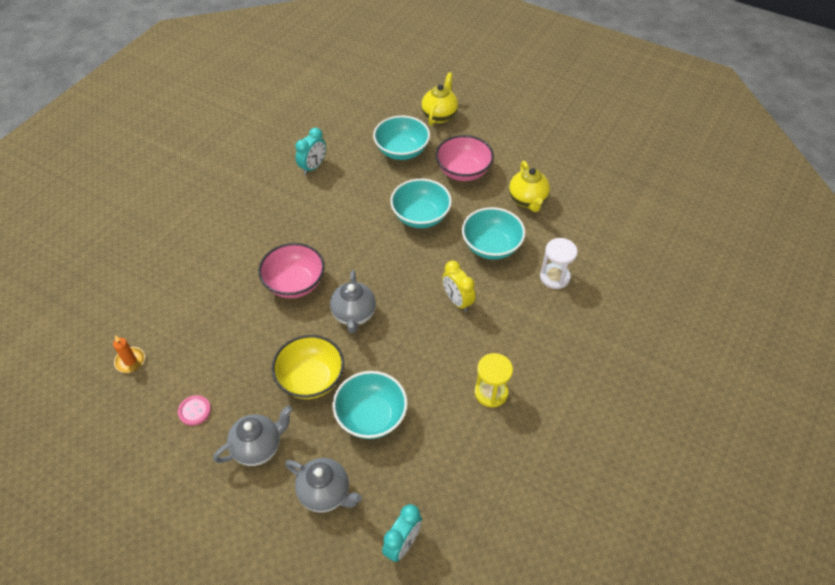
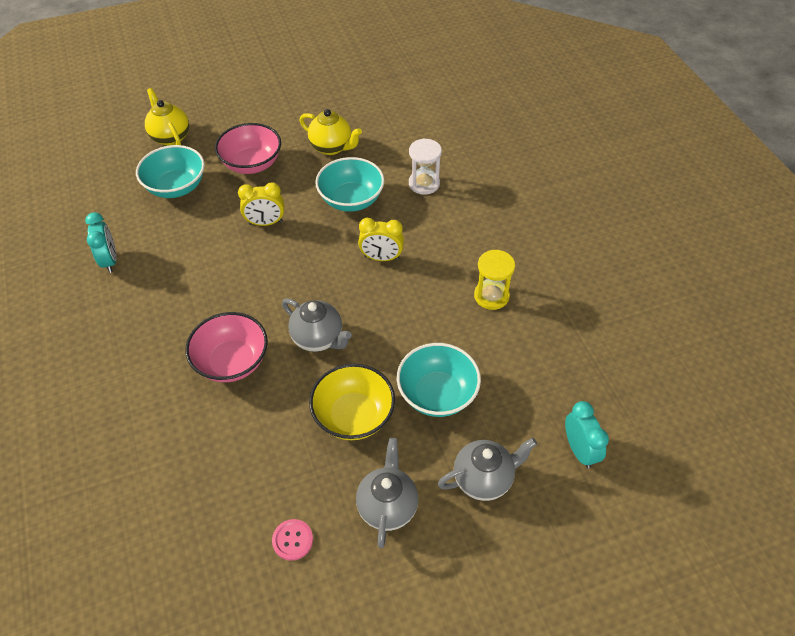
camera: 50 degrees left, 0 degrees up
(130, 361) = (167, 569): orange candle -> none
(420, 216) = (265, 223): turquoise bowl -> yellow clock

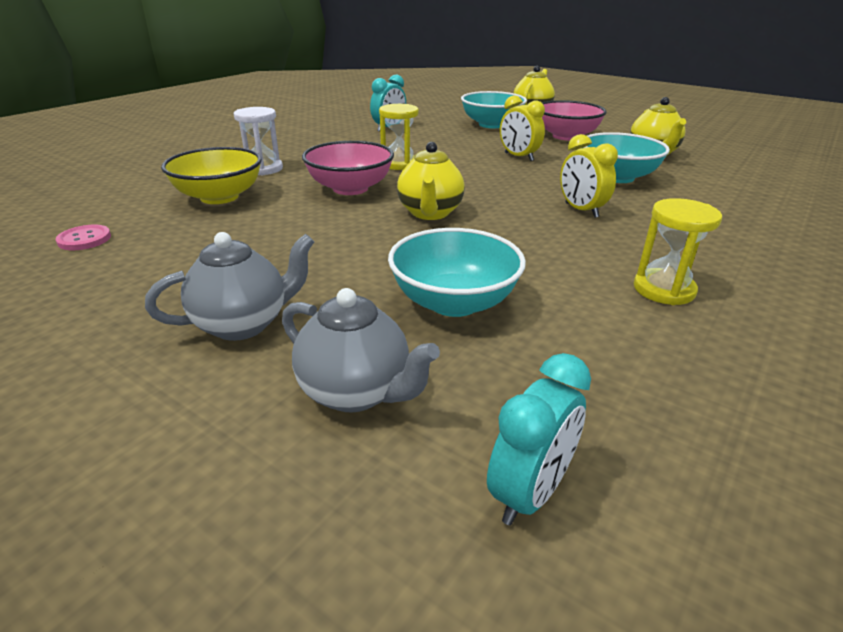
camera: 55 degrees right, 20 degrees down
(209, 304) = (399, 164): none -> yellow hourglass
(292, 540) = (154, 279): pink button -> pink button (84, 239)
(318, 338) = (430, 213): grey teapot -> yellow teapot
(353, 416) = (356, 260): yellow bowl -> yellow bowl (219, 197)
(424, 184) = (717, 200): white hourglass -> white hourglass (263, 169)

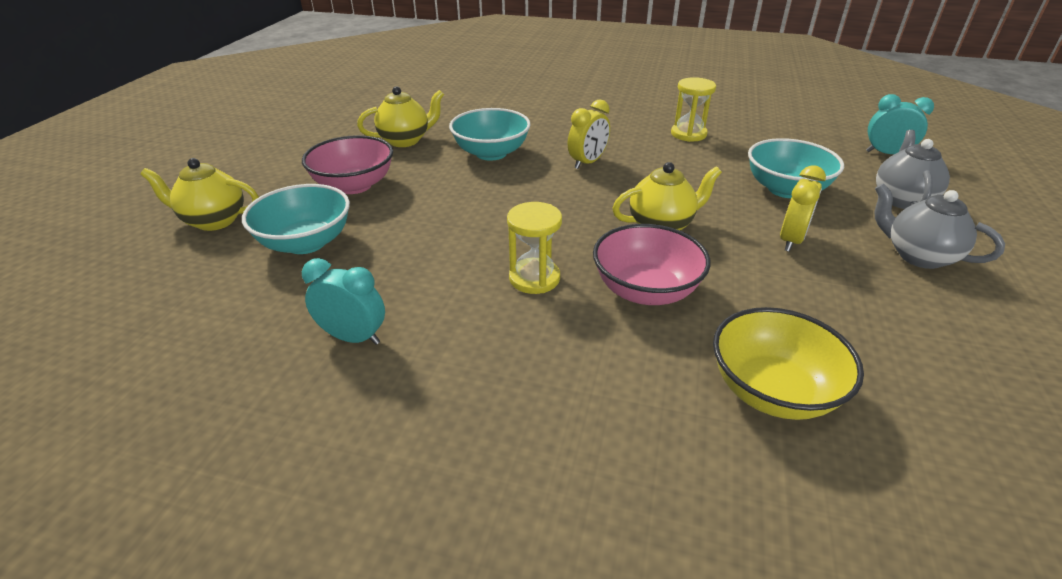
camera: 110 degrees left, 5 degrees up
(84, 239) = (990, 444): pink button -> none
(263, 169) = (645, 401): white hourglass -> none
(518, 157) = (455, 204): yellow clock -> yellow clock (791, 240)

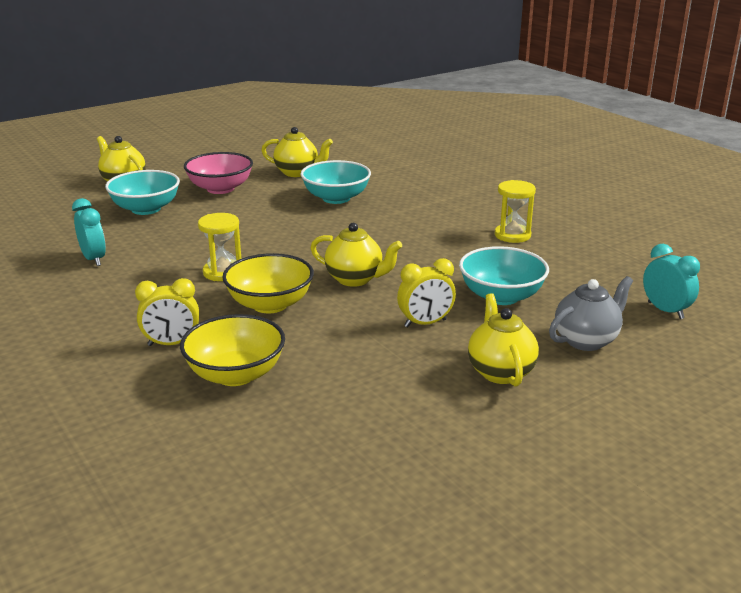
camera: 40 degrees right, 10 degrees down
(587, 162) = (389, 226): yellow clock -> yellow clock (172, 344)
(645, 290) = (270, 304): pink bowl -> yellow bowl
(918, 256) = (500, 372): grey teapot -> yellow teapot

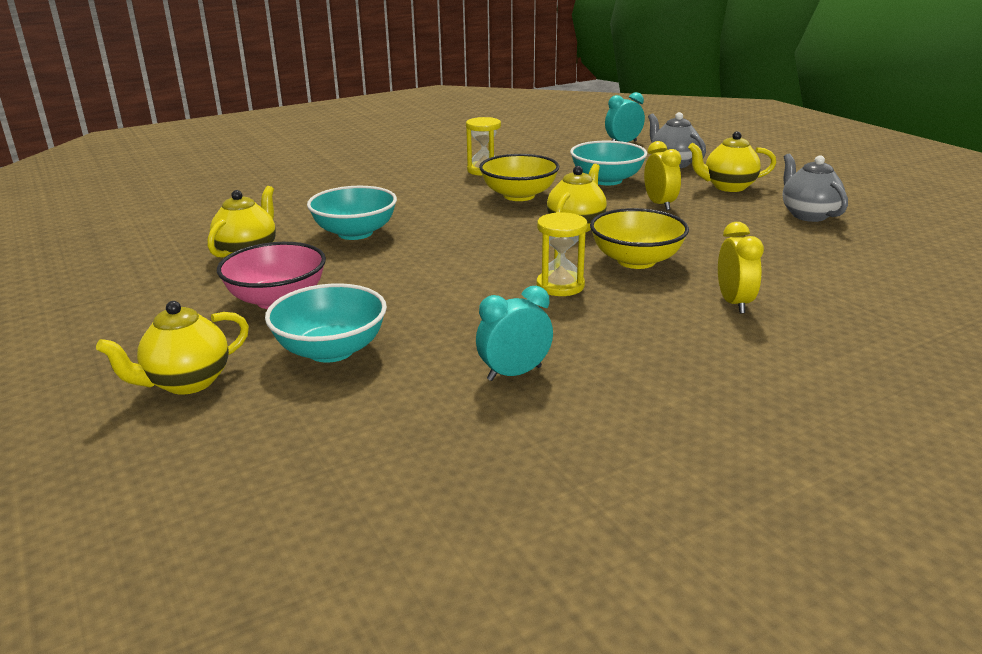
camera: 85 degrees left, 0 degrees up
(235, 374) = (778, 271): yellow bowl -> yellow bowl (519, 195)
(403, 418) = (808, 215): none -> grey teapot

